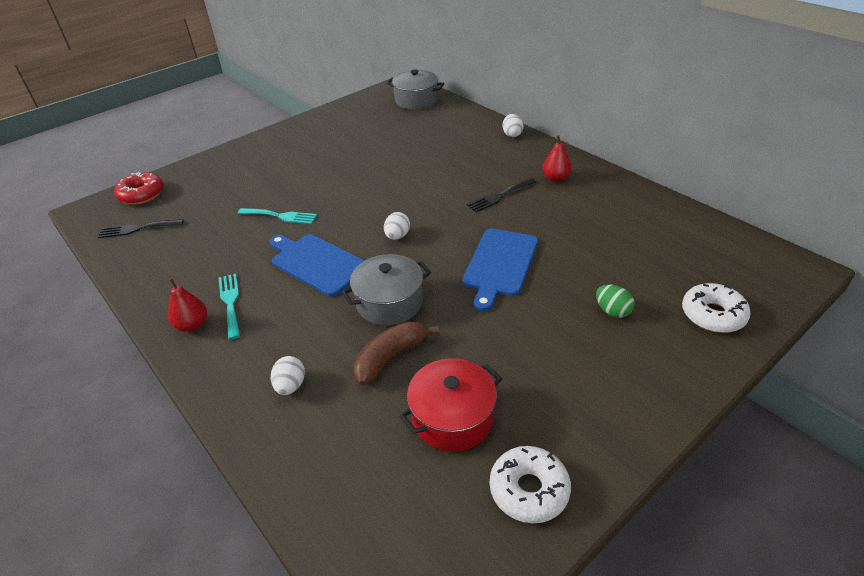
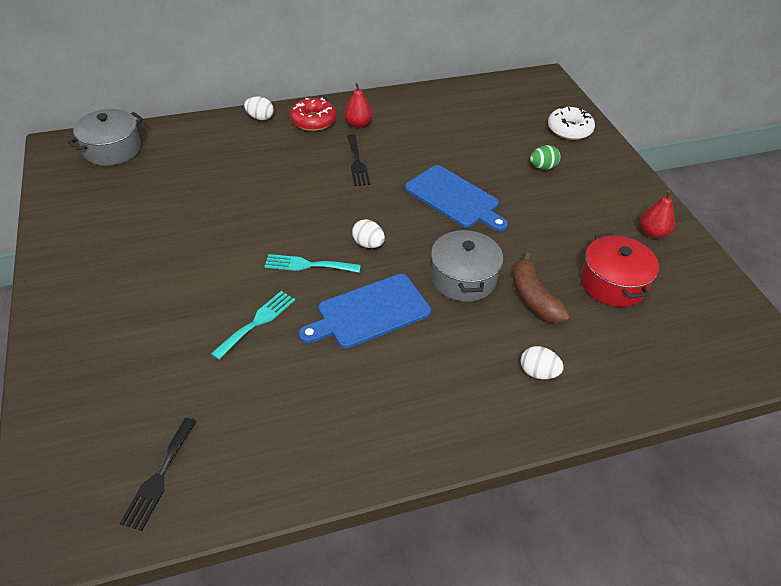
camera: 70 degrees left, 5 degrees up
(141, 194) = (65, 463): red donut -> red donut (313, 121)
(192, 325) = (409, 437): red pear -> red pear (652, 233)
(230, 302) = (390, 397): turquoise fork -> turquoise fork (308, 265)
(529, 490) = (687, 269): white donut -> none

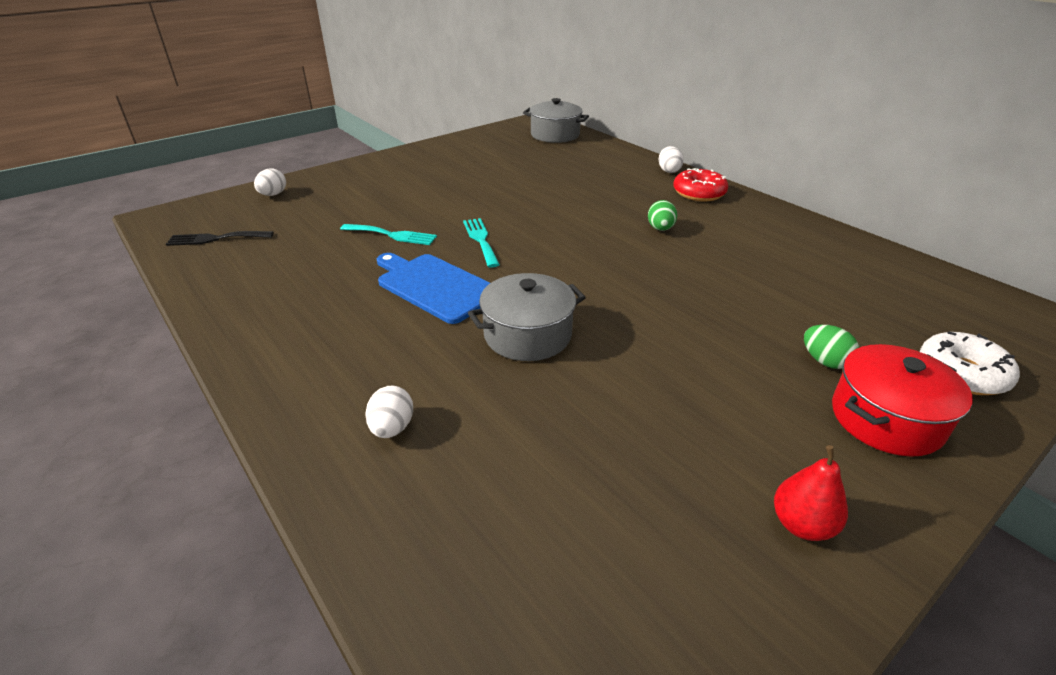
camera: 70 degrees right, 10 degrees down
(357, 163) = (660, 229): black fork -> green egg
(358, 124) = (726, 215): red pear -> none
(368, 244) = (536, 263): white egg -> white egg (273, 195)
(454, 198) = (668, 300): blue cutting board -> none
(533, 298) = (530, 400): brown banana -> none
(613, 283) = (620, 484): red pot -> red pot (886, 419)

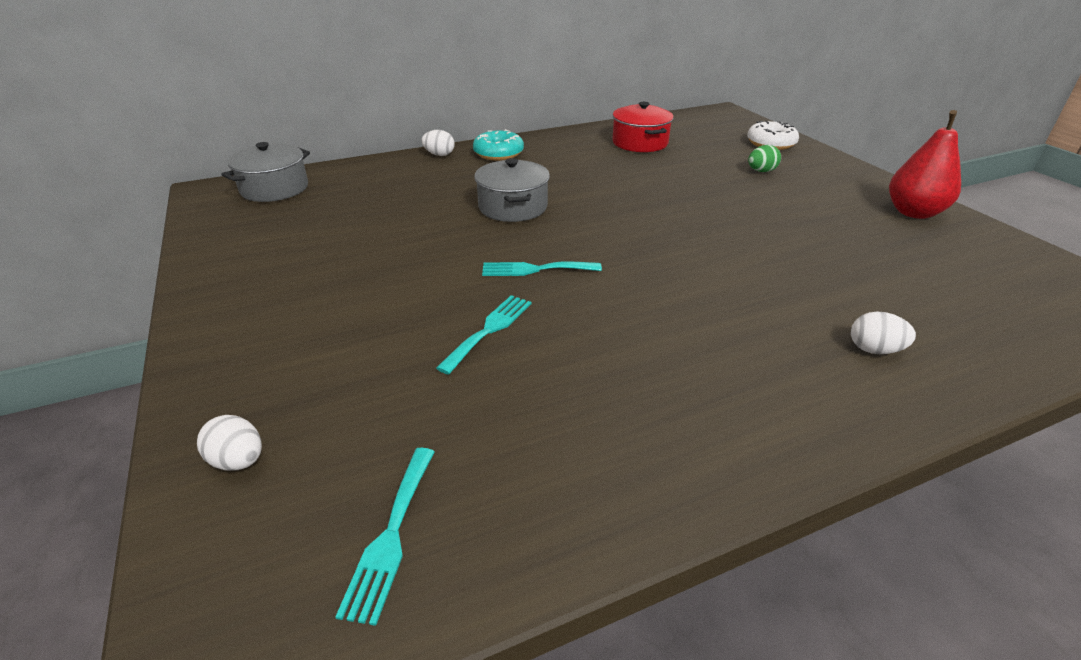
camera: 75 degrees left, 0 degrees up
(215, 239) = (391, 536): black fork -> turquoise fork
(435, 286) = (630, 308): blue cutting board -> none
(527, 335) = (728, 266): grey pot -> grey pot (513, 207)
(660, 229) = (559, 181): green egg -> none
(699, 193) = (498, 153): red donut -> turquoise donut
(801, 525) = (913, 212): red pear -> red pear, size x1.62
(886, 419) = (816, 171): red pot -> red pot (640, 143)

